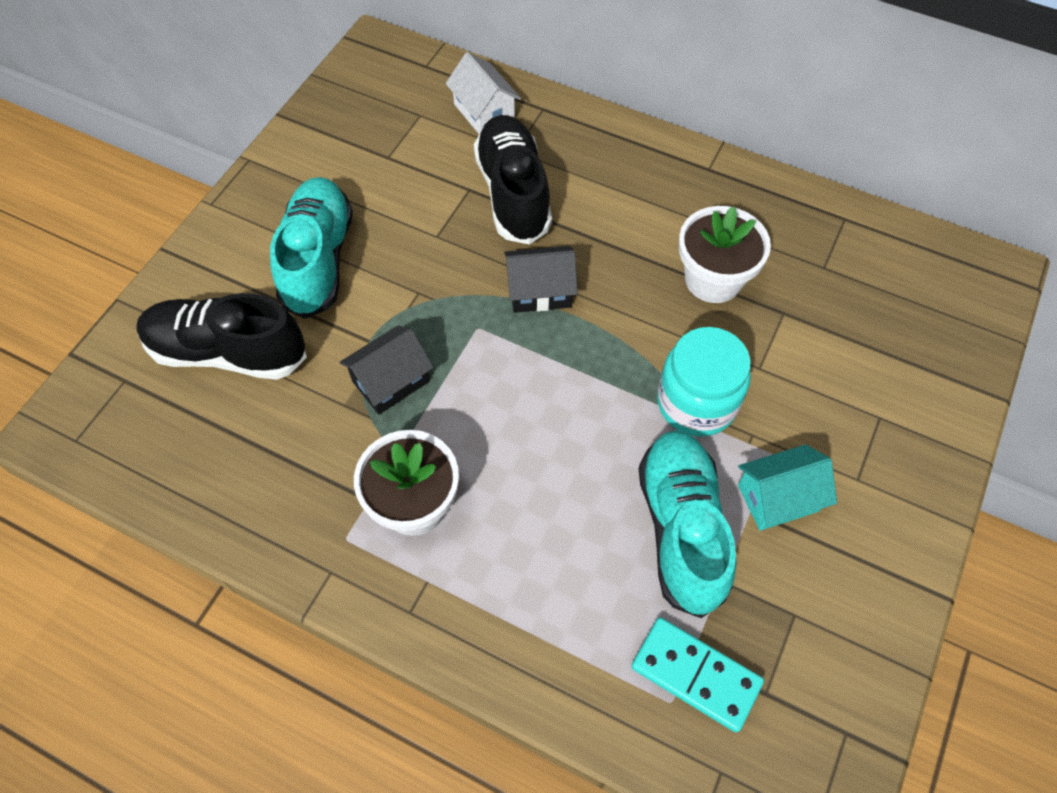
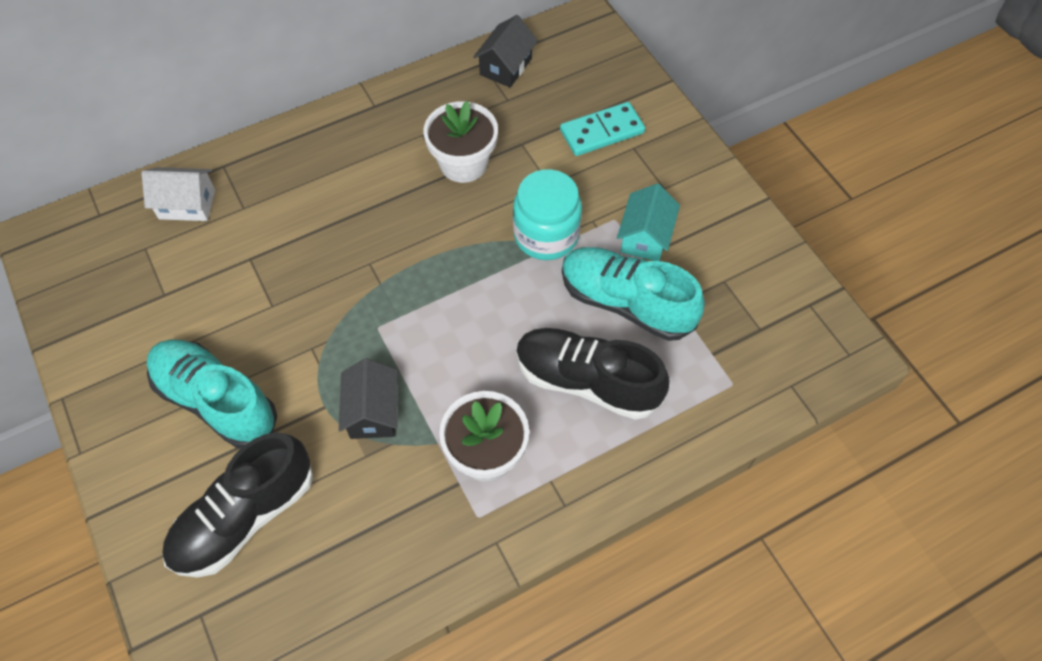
camera: 55 degrees left, 0 degrees up
(513, 193) = (281, 233): black shoe -> black shoe (586, 381)
(540, 291) = (381, 269): black house -> black house (506, 66)
(696, 674) = (725, 359): turquoise domino -> turquoise domino (602, 131)

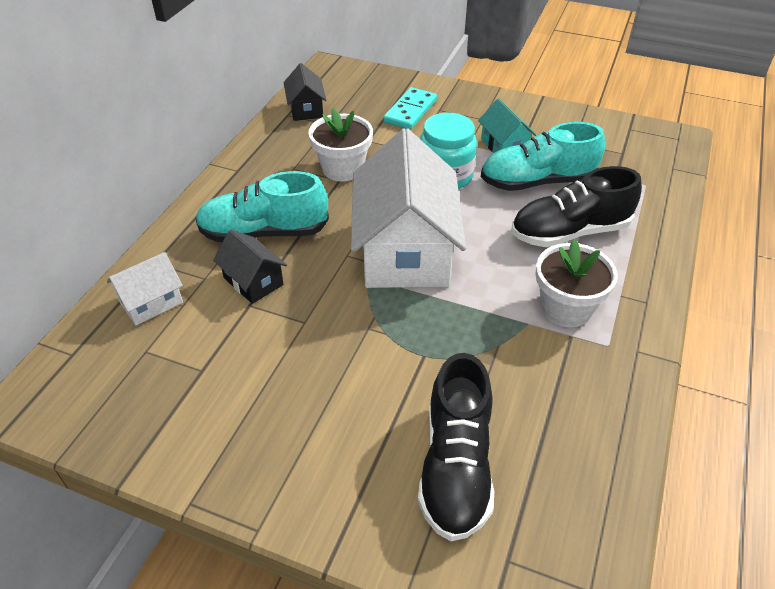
camera: 40 degrees left, 15 degrees down
(216, 400) = (335, 408): turquoise shoe -> turquoise shoe (264, 232)
(373, 412) = (462, 335): black house -> black house (253, 281)
(419, 294) = (405, 251): none -> white house

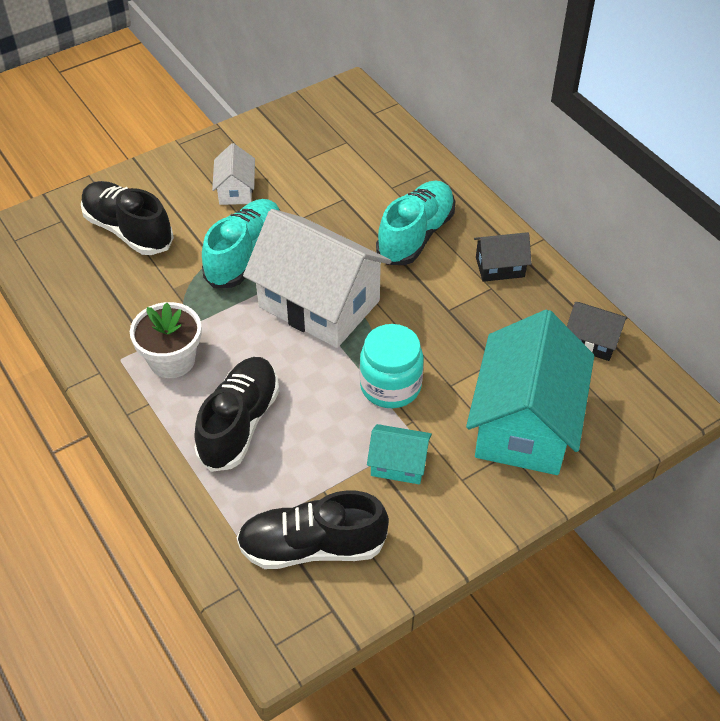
camera: 125 degrees right, 5 degrees up
(151, 302) = (390, 156): white house -> white house (235, 190)
(253, 281) = (365, 209): black house -> black house (500, 267)
(342, 169) = (463, 320): white flower pot -> none
(410, 111) = (525, 424): turquoise domino -> turquoise house
(537, 182) = (322, 450): turquoise shoe -> turquoise shoe (245, 255)
(606, 153) = (312, 547): none -> black shoe

